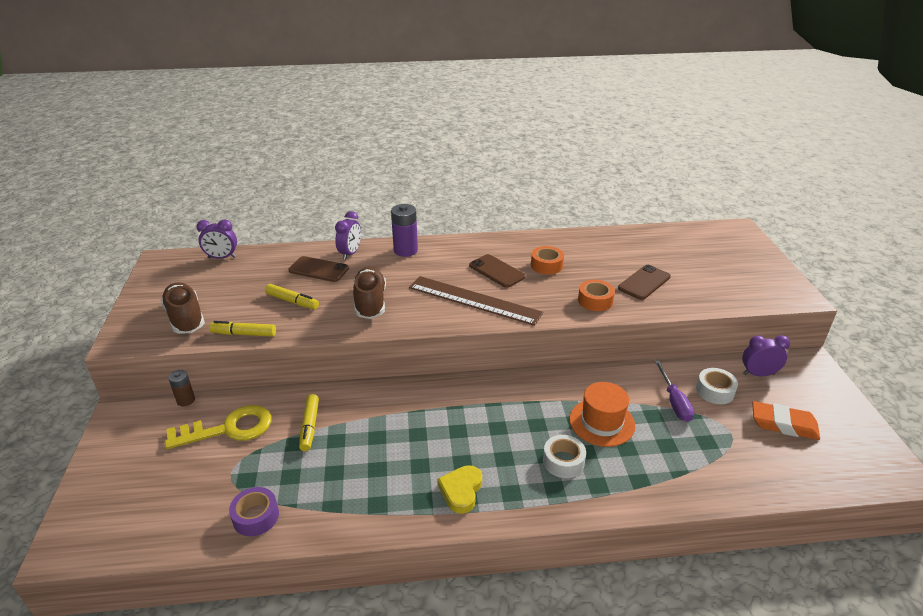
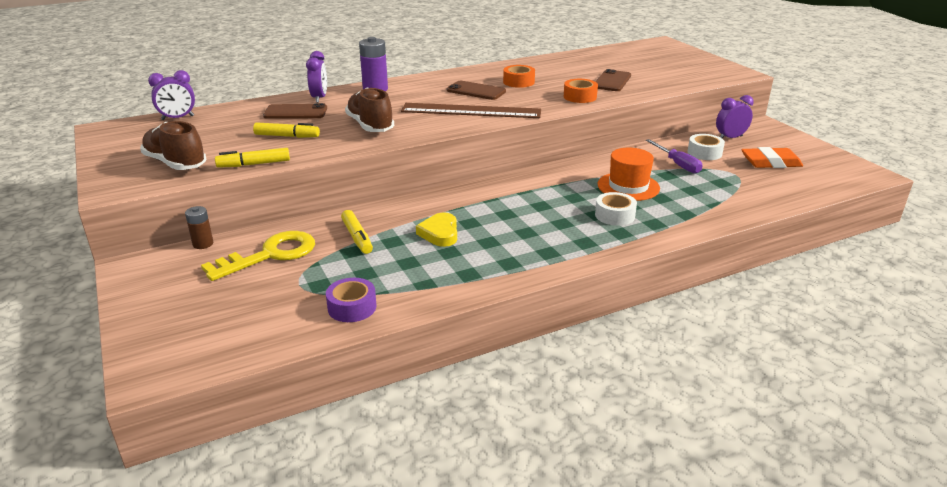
camera: 20 degrees left, 5 degrees down
(461, 491) = (540, 250): yellow heart -> yellow heart (440, 233)

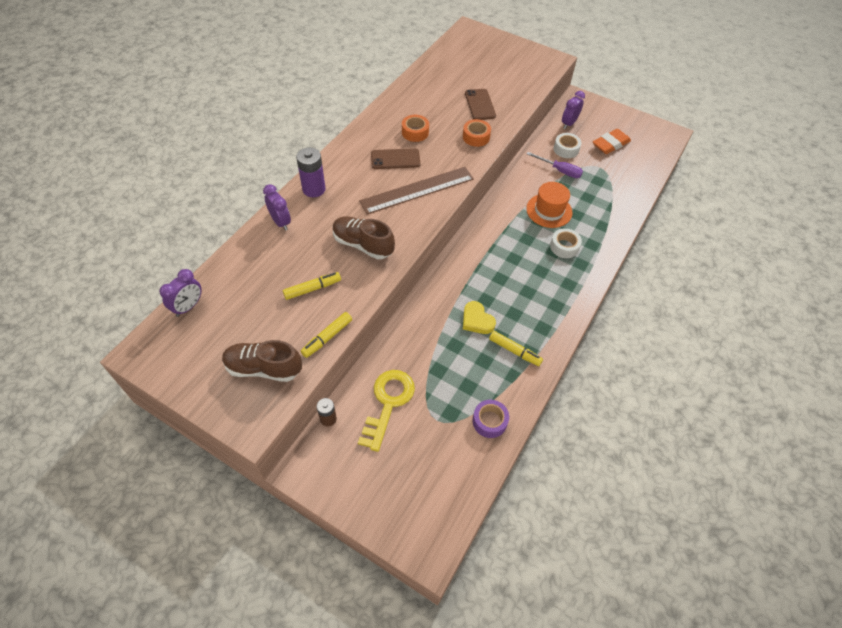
camera: 35 degrees left, 25 degrees up
(295, 112) = (283, 252): brown phone -> none
(357, 237) = (428, 353): yellow marker -> yellow marker (514, 351)

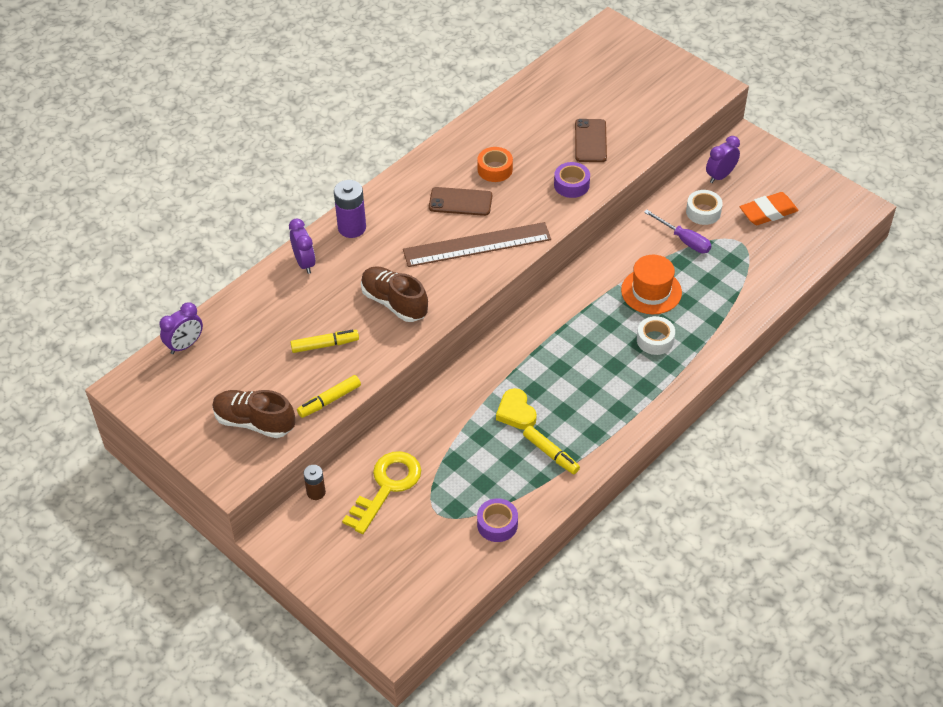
camera: 15 degrees right, 5 degrees down
(476, 137) = (571, 185): orange tape -> purple tape

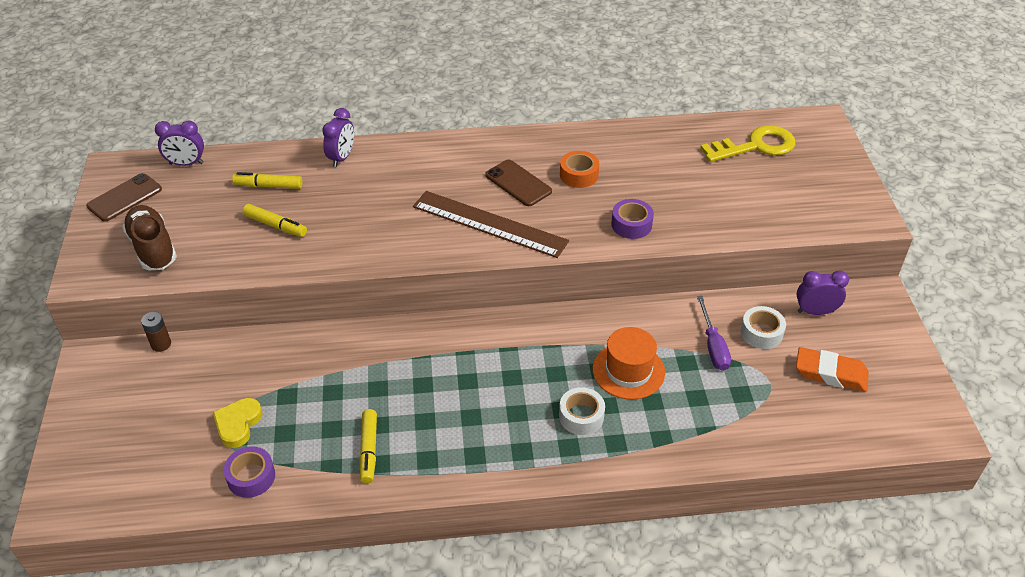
camera: 40 degrees right, 5 degrees down
(329, 400) = (223, 269): yellow marker -> yellow marker (268, 186)
(352, 228) = (409, 153): purple battery -> none
(386, 487) = (212, 379): yellow key -> yellow key (755, 146)
(394, 302) = (367, 227): brown shoe -> none
(516, 412) = (384, 392): yellow heart -> yellow heart (238, 424)
(590, 141) = (693, 199): brown phone -> brown phone (125, 198)

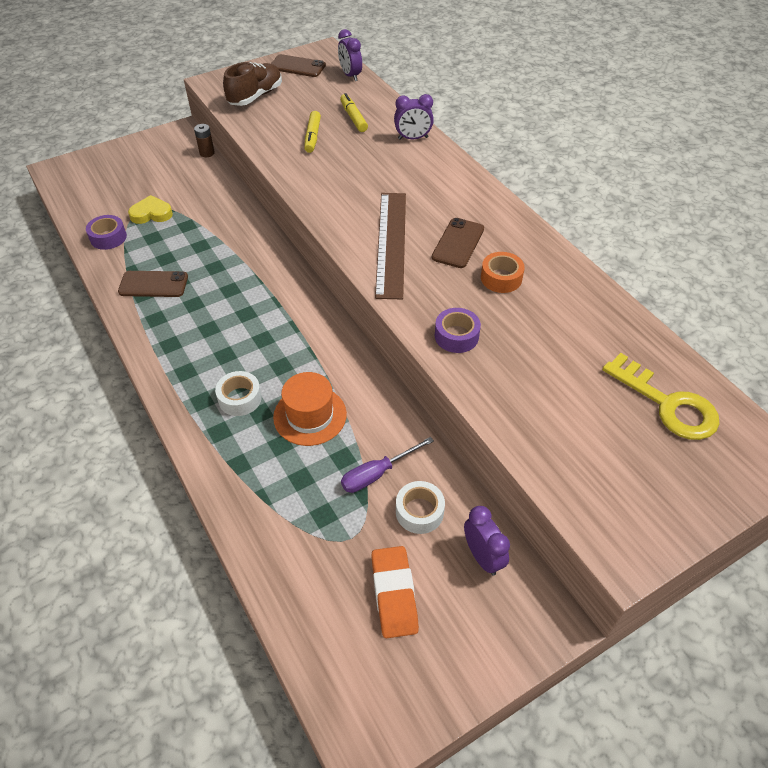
camera: 65 degrees right, 5 degrees up
(369, 450) = (153, 284): yellow marker -> brown phone

